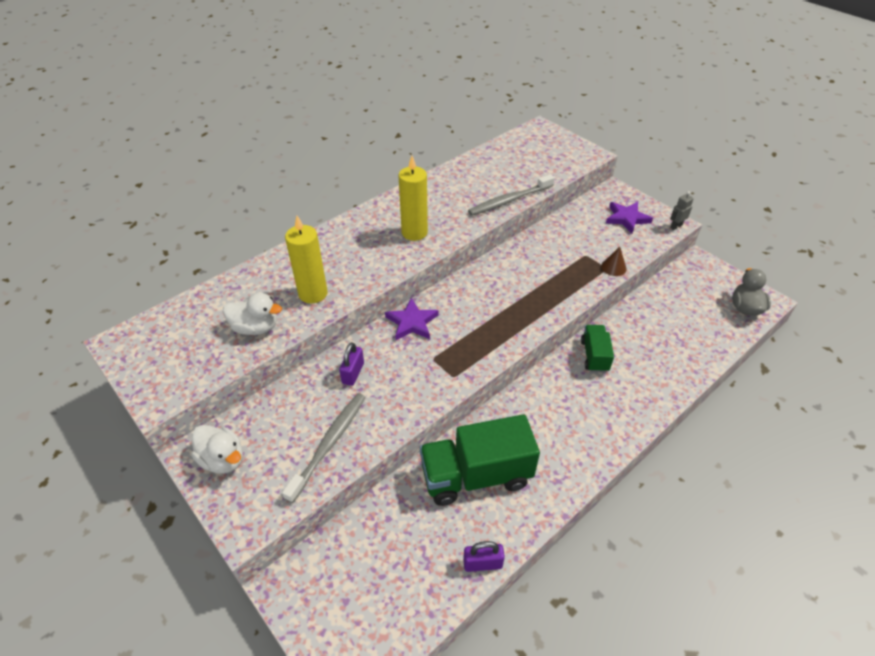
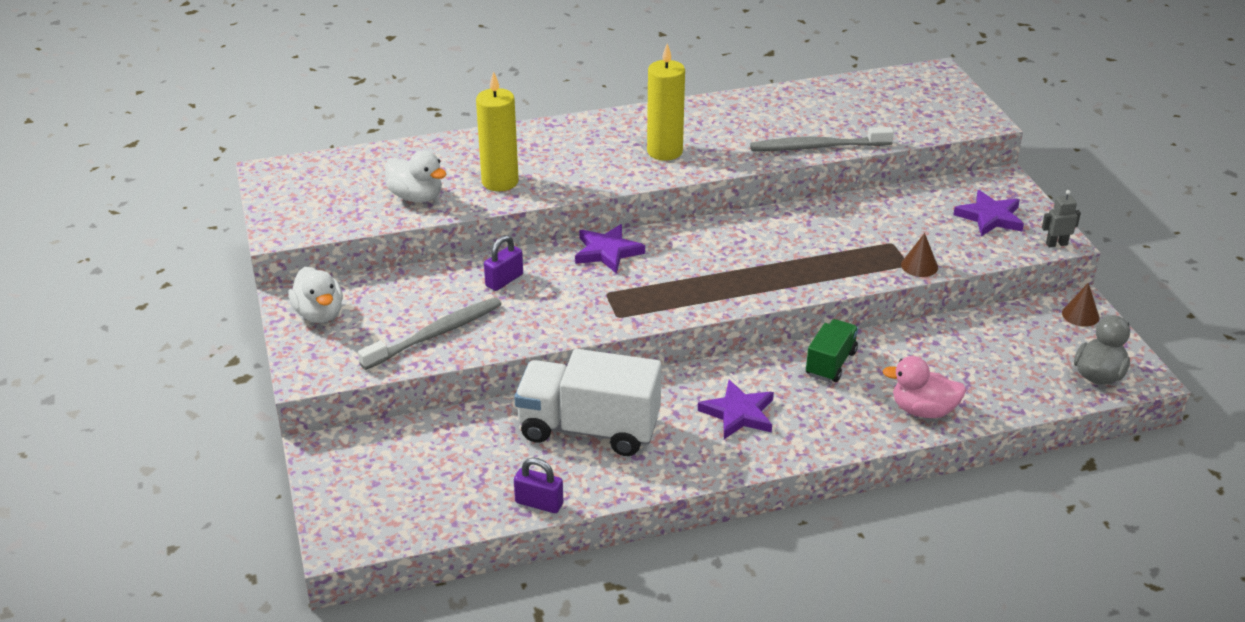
camera: 25 degrees right, 10 degrees down
(476, 475) = (589, 429): green truck -> white truck
(566, 420) = (739, 413): none -> purple star
(672, 372) = (923, 410): none -> pink duck
(704, 268) = (1080, 315): none -> brown cone

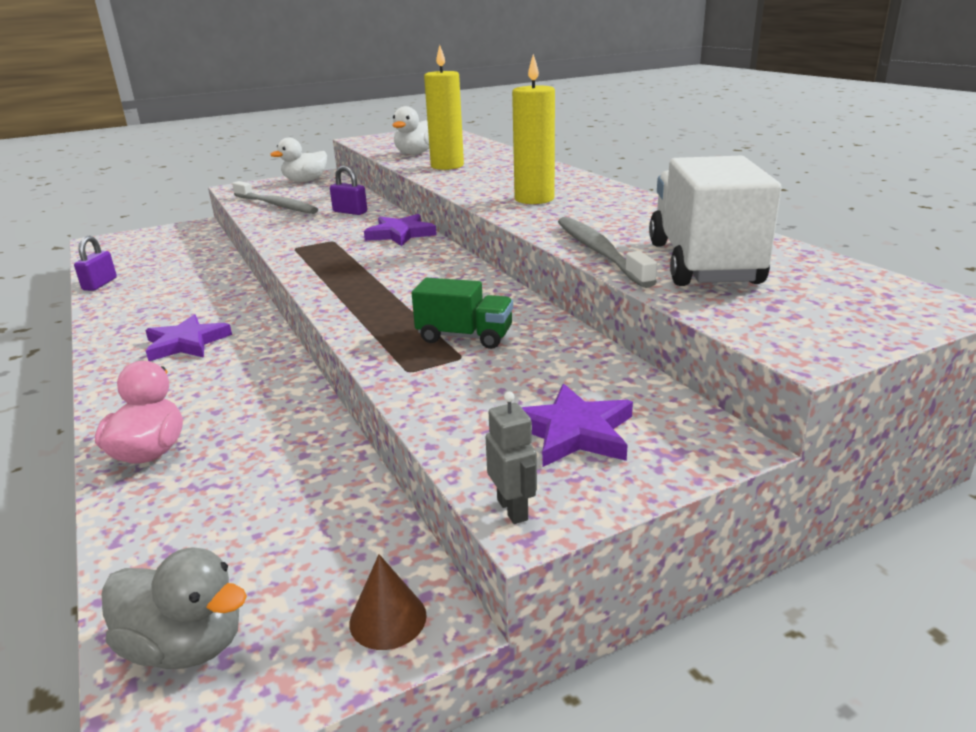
camera: 80 degrees right, 10 degrees down
(589, 429) = (187, 288): white truck -> white truck (703, 263)
(830, 363) = (264, 383): green truck -> green truck (465, 337)
(919, 266) = (406, 379): brown cone -> none

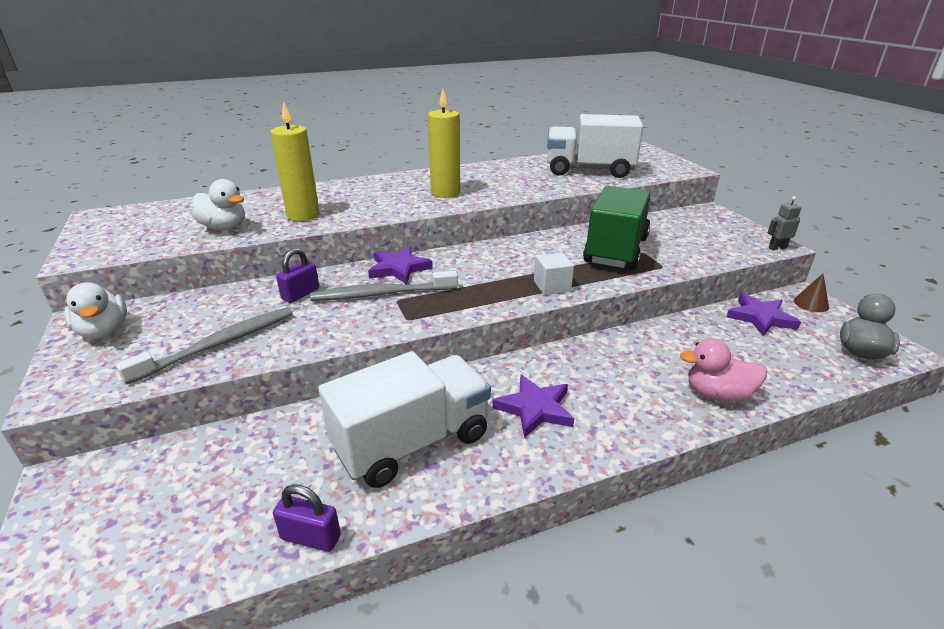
camera: 85 degrees left, 5 degrees up
(171, 300) = (412, 442): none -> white truck
(351, 300) = (552, 286): none -> white cube
(465, 337) = (616, 250): green truck -> green truck, size x1.86
(574, 432) = (713, 233): purple star -> purple star (760, 317)
(599, 252) = (567, 186): grey toothbrush -> grey toothbrush (381, 294)

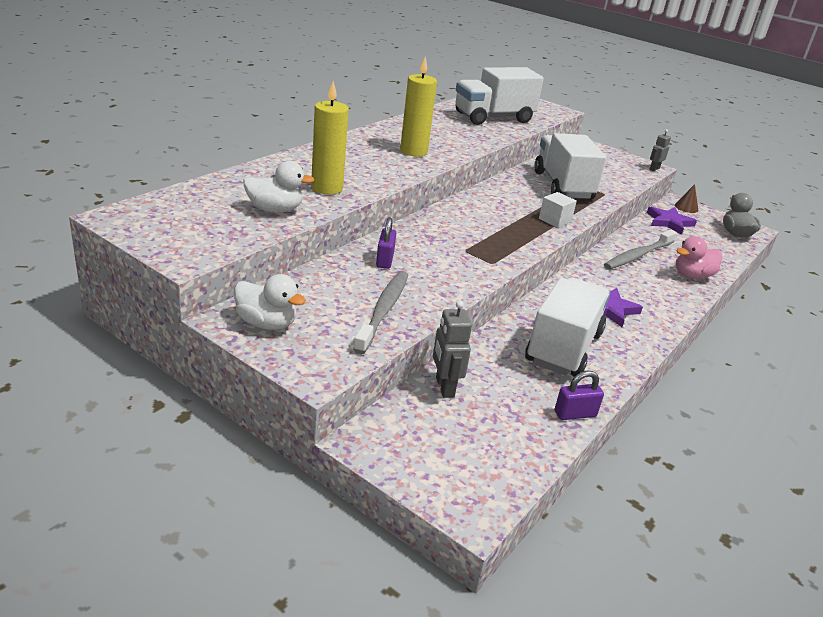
camera: 35 degrees left, 0 degrees up
(218, 447) = (444, 387): none -> grey robot
(381, 294) = (447, 248): grey toothbrush -> grey toothbrush (638, 255)
(399, 268) = (430, 225): purple star -> none
(616, 250) = (562, 186): green truck -> white truck

